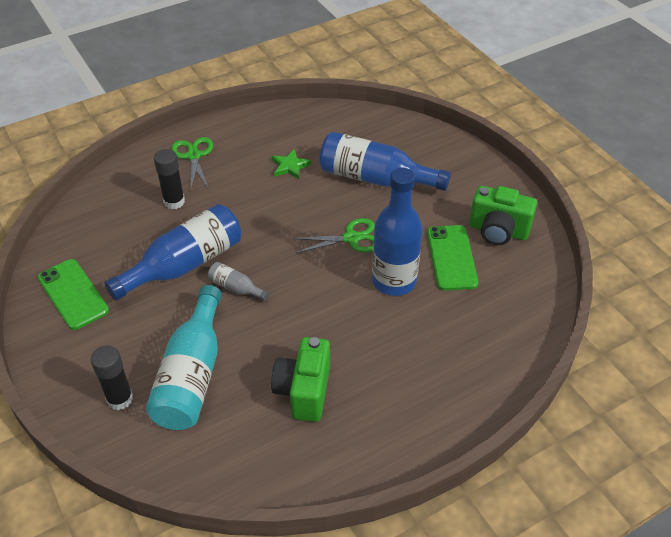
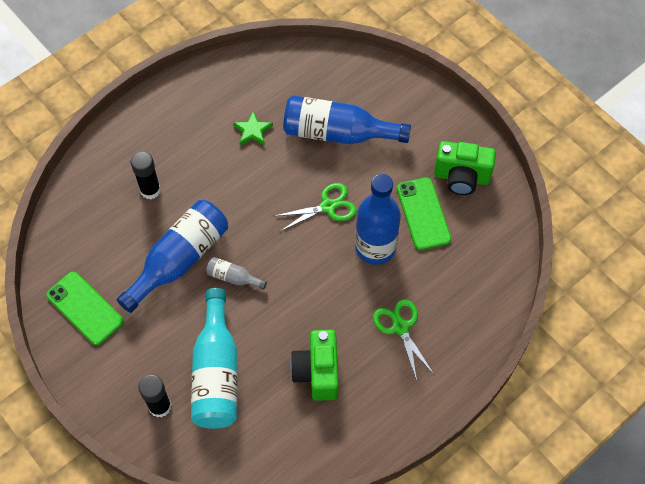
camera: 10 degrees left, 15 degrees up
(193, 156) = (154, 132): green scissors -> green scissors (400, 327)

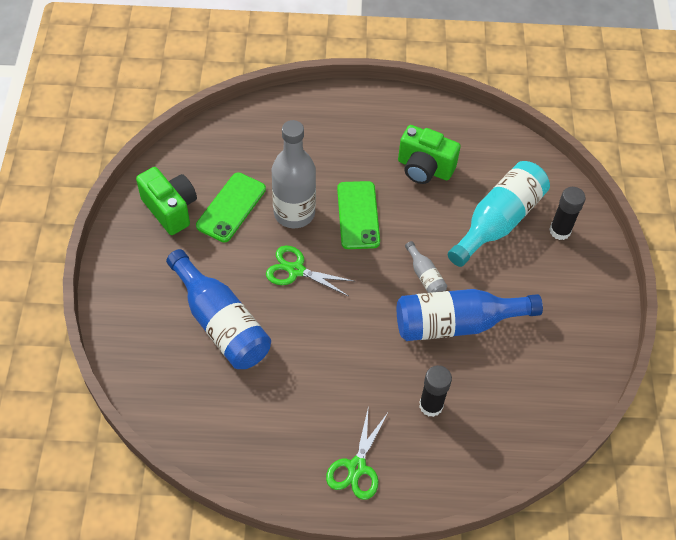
camera: 140 degrees left, 5 degrees down
(85, 308) = (567, 346): green phone -> green phone (358, 215)
(253, 131) = (289, 386): green star -> none
(317, 372) = (424, 168): green camera -> green camera turned 75 degrees clockwise
(375, 247) = (294, 213): blue bottle -> grey bottle
(400, 327) = (336, 151): green scissors -> green scissors (357, 468)

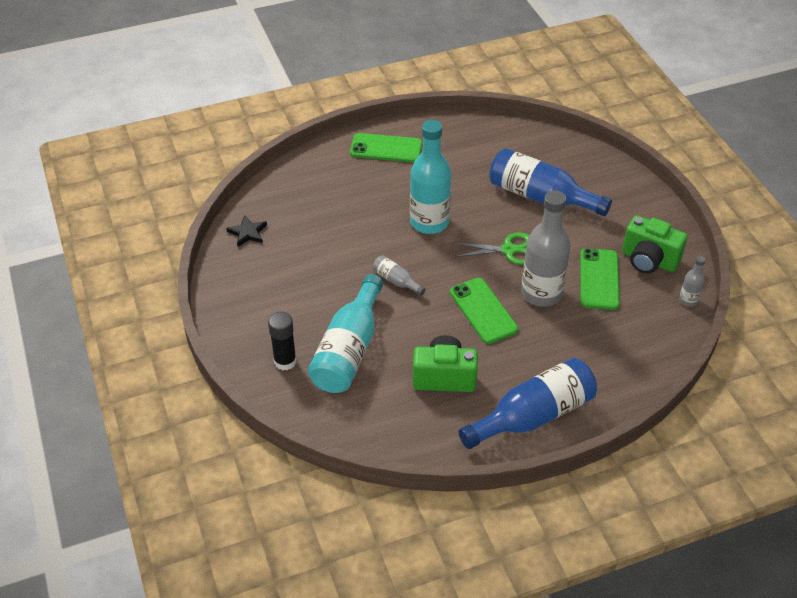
camera: 160 degrees right, 10 degrees down
(169, 159) = (688, 300): none -> grey bottle
(357, 468) = (386, 148): green scissors -> green phone
(358, 335) = (429, 222): none -> turquoise bottle
(431, 405) = (350, 196): black glue stick -> none
(457, 323) = (353, 255): blue bottle -> blue bottle (532, 416)
(562, 396) = (247, 233): none -> black star

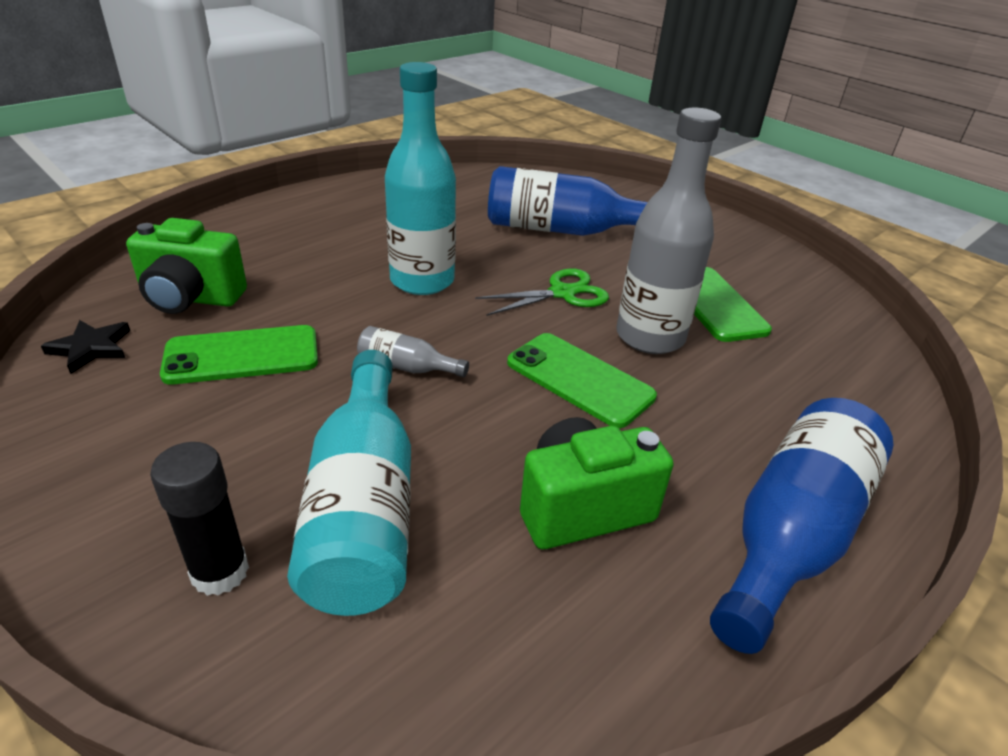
camera: 25 degrees left, 10 degrees down
(386, 148) = (314, 211): green phone -> green phone (242, 355)
(648, 260) = (755, 272): green camera -> green camera (191, 299)
(688, 300) = (846, 306): grey bottle -> none

